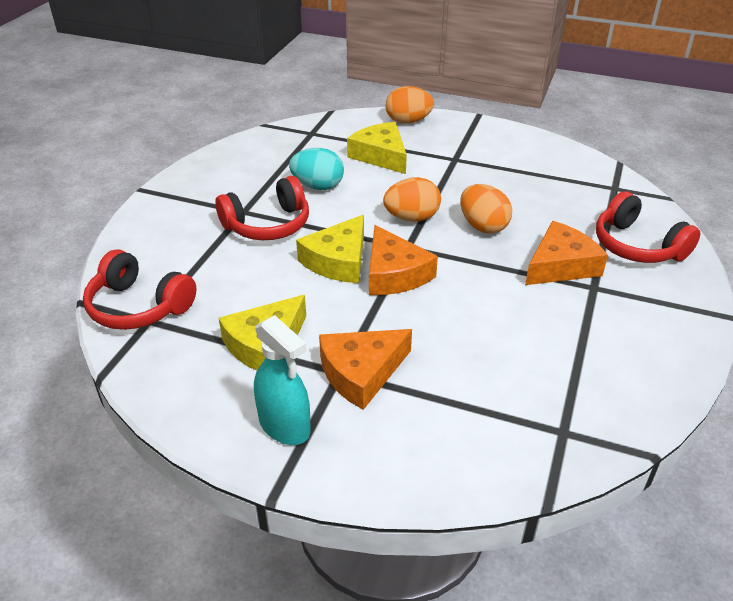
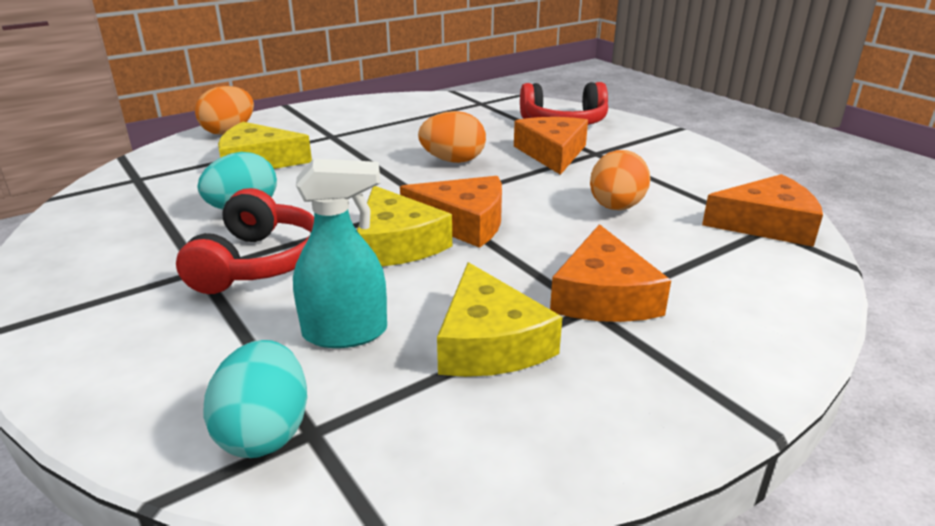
camera: 55 degrees left, 10 degrees down
(139, 306) = (265, 432): red headphones -> turquoise egg
(285, 426) = (652, 379): turquoise spray bottle -> turquoise spray bottle (345, 333)
(411, 218) = (388, 184): orange egg -> orange egg (616, 207)
(570, 428) = (766, 224): none -> orange cheese

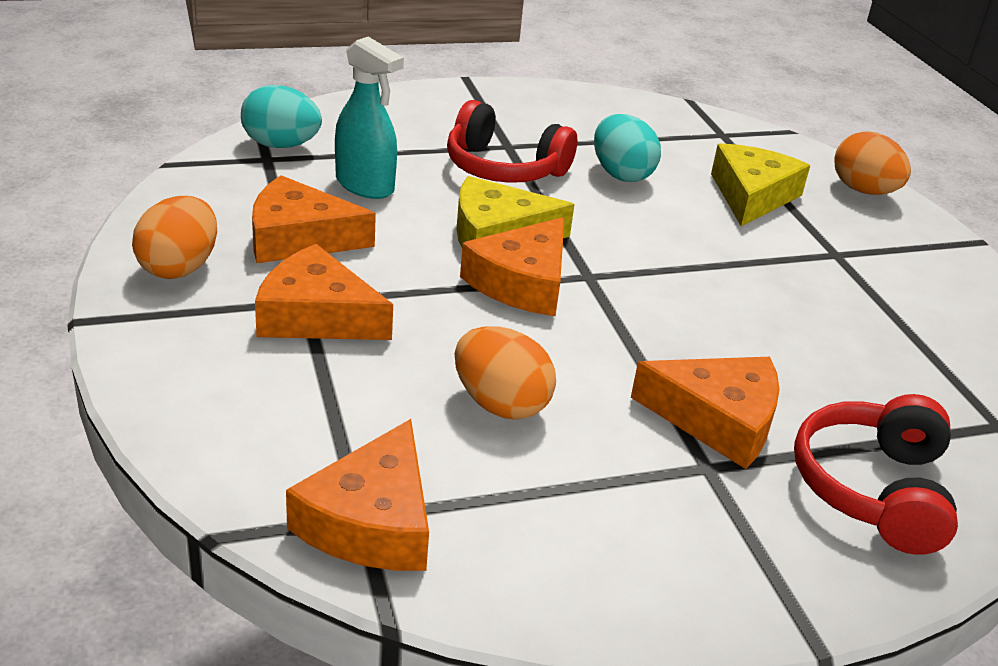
camera: 105 degrees right, 5 degrees up
(345, 333) = (365, 185): turquoise spray bottle -> turquoise spray bottle turned 60 degrees counterclockwise
(453, 161) = (714, 323): orange egg -> orange egg (179, 267)
(489, 342) = (299, 238): yellow cheese -> orange cheese

